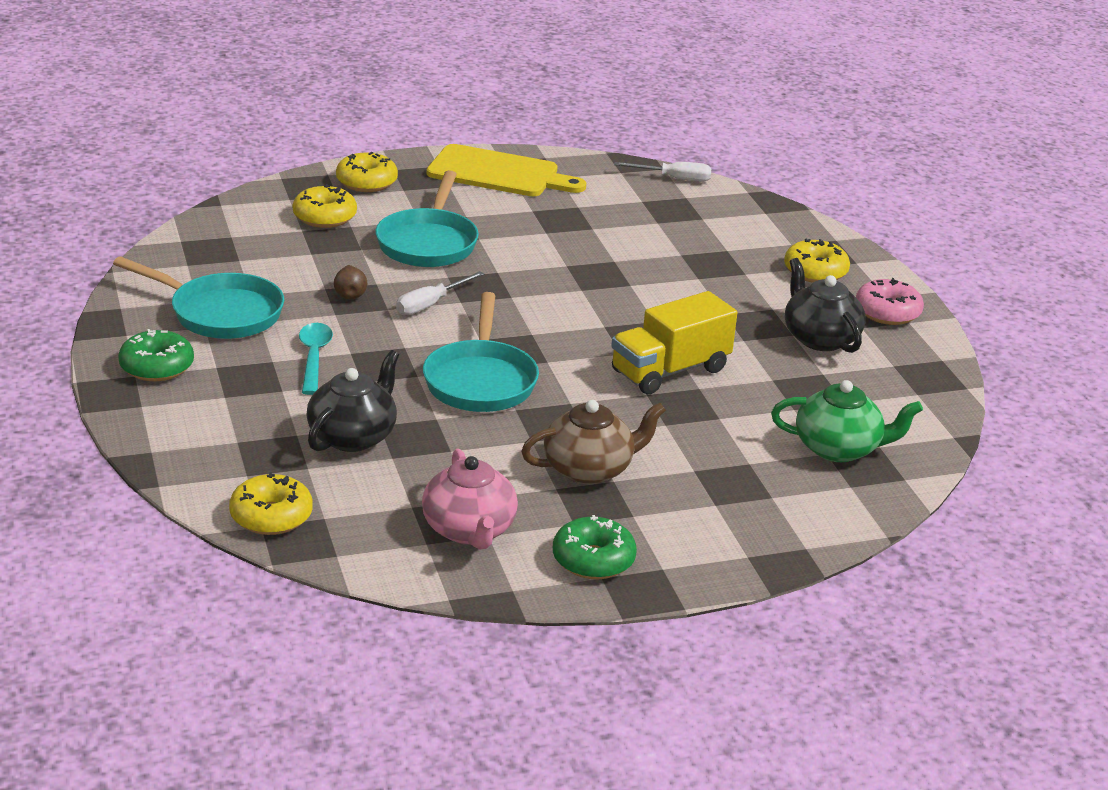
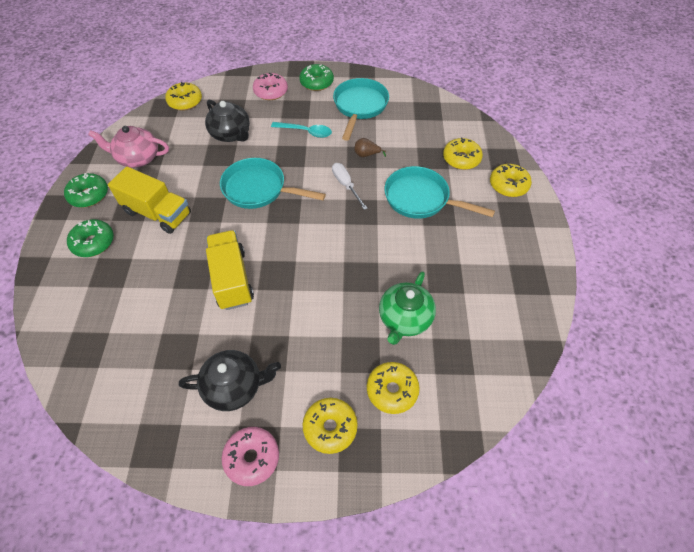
camera: 110 degrees right, 25 degrees up
(203, 415) = (271, 92): none -> pink donut
(220, 313) = (359, 106): turquoise pan -> turquoise pan turned 150 degrees clockwise
(498, 173) = (521, 258): yellow cutting board -> none
(590, 469) = (157, 213): brown teapot -> yellow truck
(674, 178) = (509, 376): white screwdriver -> none
(691, 518) = (93, 243): none -> green donut
(743, 241) = (392, 390): none -> yellow donut
(839, 449) = (108, 341): green teapot -> green teapot (404, 319)

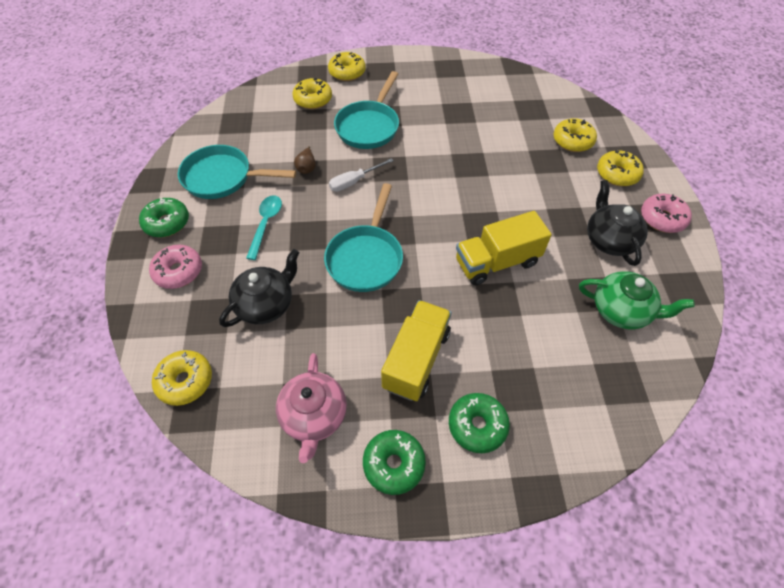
camera: 95 degrees left, 0 degrees up
(404, 319) = (506, 135): green teapot -> green teapot (621, 311)

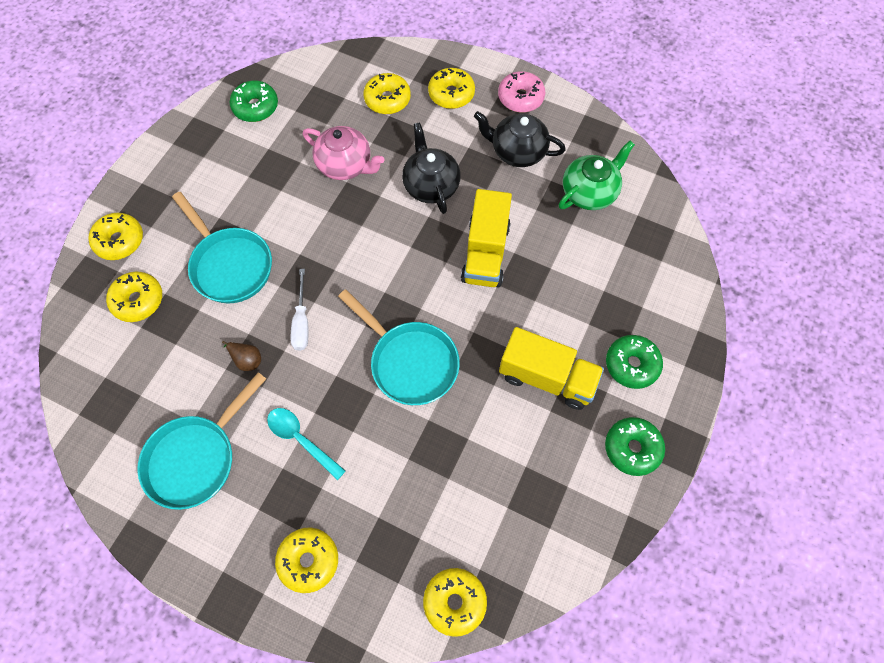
camera: 60 degrees left, 10 degrees up
(167, 223) = (225, 549): green donut -> green donut (255, 107)
(178, 271) = (308, 560): pink donut -> yellow donut
(266, 304) = (408, 484): black teapot -> black teapot (431, 185)
(314, 416) = (555, 494): pink teapot -> pink teapot (345, 165)
(416, 359) = (547, 377): yellow truck -> yellow truck turned 150 degrees clockwise

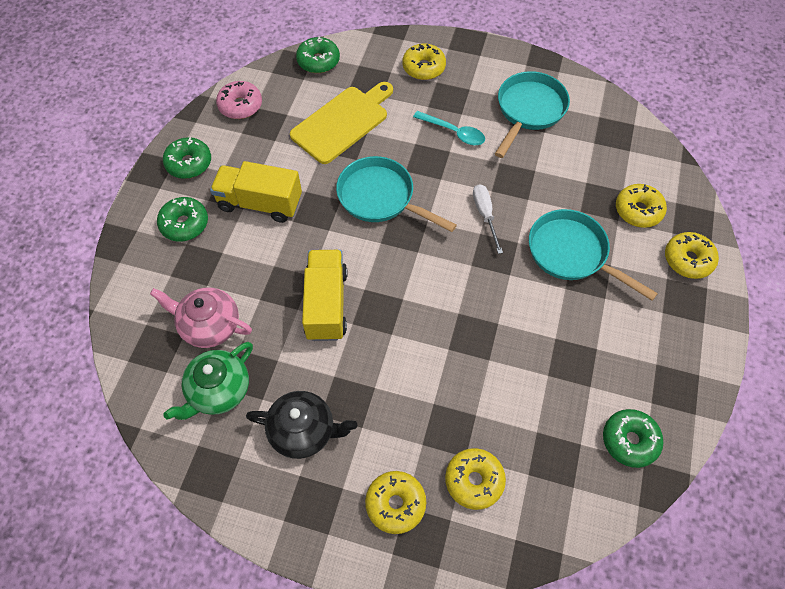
camera: 170 degrees right, 5 degrees down
(246, 359) = (520, 179): brown pear -> none
(345, 165) = (496, 379): pink teapot -> pink teapot (209, 325)
(431, 185) = (396, 370): black teapot -> none
(437, 480) = (342, 122): none -> yellow cutting board
(454, 602) = (318, 61): yellow donut -> green donut
(520, 98) = (305, 514): pink donut -> pink donut (240, 105)

